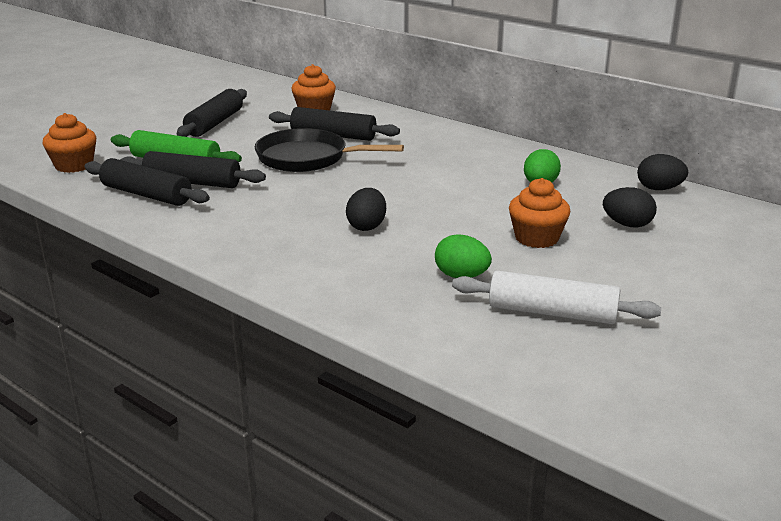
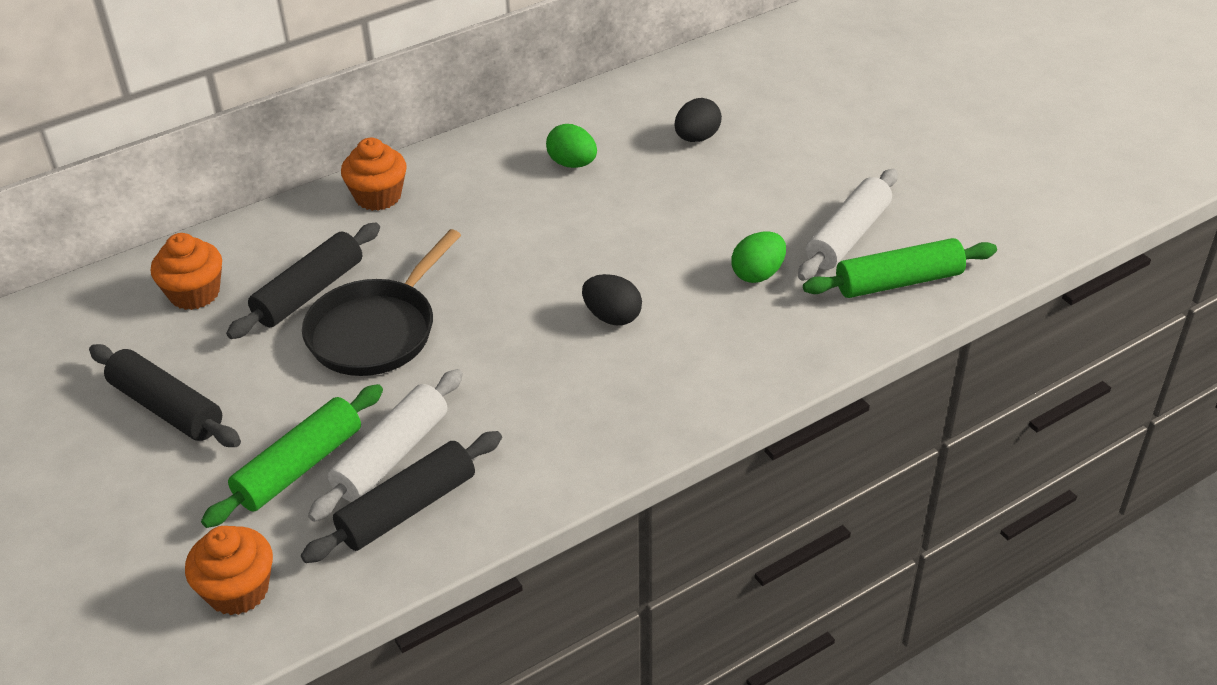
camera: 70 degrees left, 15 degrees up
(192, 182) = (391, 455): black rolling pin -> white rolling pin
(504, 348) = (898, 281): none -> green rolling pin
(536, 238) = (698, 203): orange cupcake -> orange cupcake (378, 196)
(659, 189) = (627, 91): black egg -> none

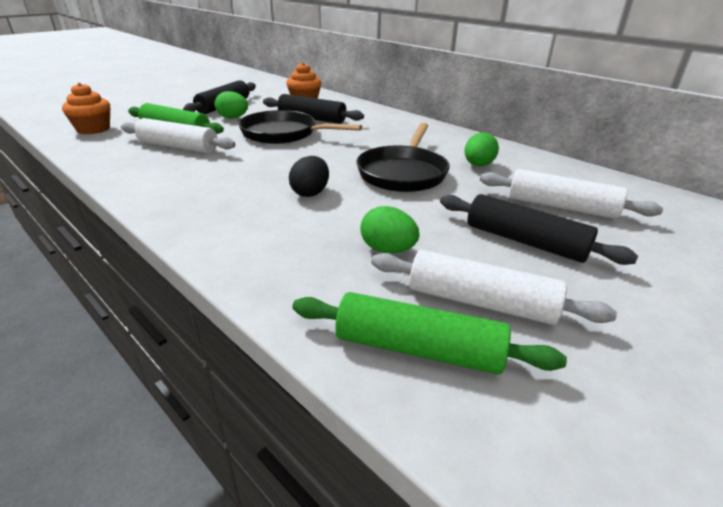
camera: 75 degrees right, 10 degrees down
(256, 393) = (233, 118): none -> green egg
(378, 196) = (401, 123): orange cupcake -> none
(407, 508) = (133, 154): black rolling pin -> black rolling pin (525, 241)
(576, 230) = (403, 173): none -> black pan
(697, 138) = (561, 206): black egg -> white rolling pin
(898, 281) = (418, 348): green rolling pin -> green rolling pin turned 45 degrees counterclockwise

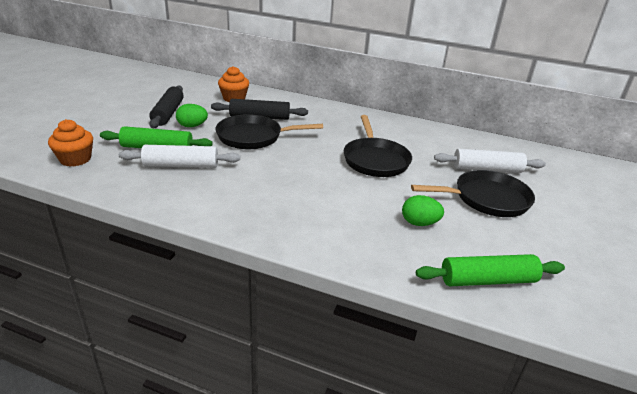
camera: 25 degrees left, 0 degrees up
(310, 193) = (330, 189): black egg -> none
(478, 165) = (416, 144): green egg -> none
(481, 302) = (494, 244): white rolling pin -> none
(525, 241) = (486, 199): black rolling pin -> black pan

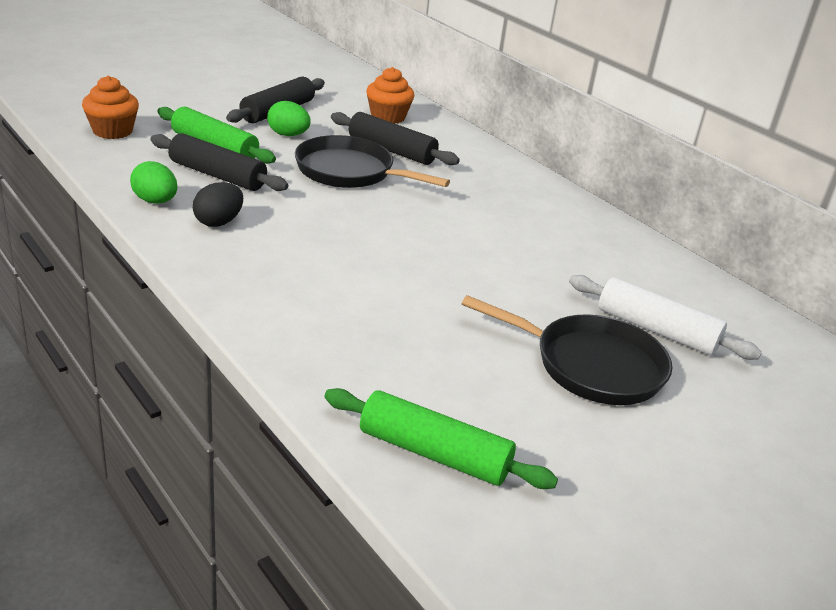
camera: 30 degrees right, 0 degrees up
(181, 165) = (217, 175): white rolling pin -> black rolling pin
(218, 195) = (218, 222): none -> black egg
(375, 160) = (485, 255): black pan -> none
(419, 223) = (435, 351): green egg -> green egg (155, 201)

